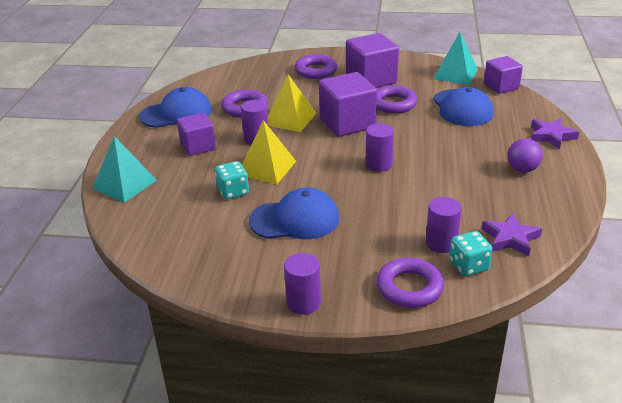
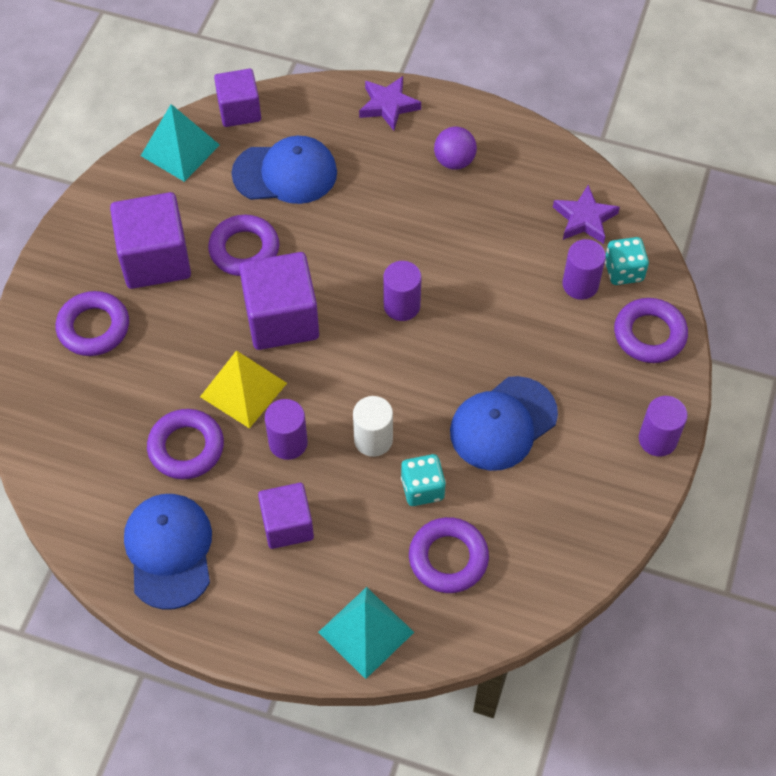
camera: 80 degrees left, 25 degrees up
(180, 209) = (448, 558): none -> purple ring
(266, 168) = (373, 440): yellow pyramid -> white cylinder
(295, 219) = (503, 424): blue cap -> blue cap turned 135 degrees counterclockwise

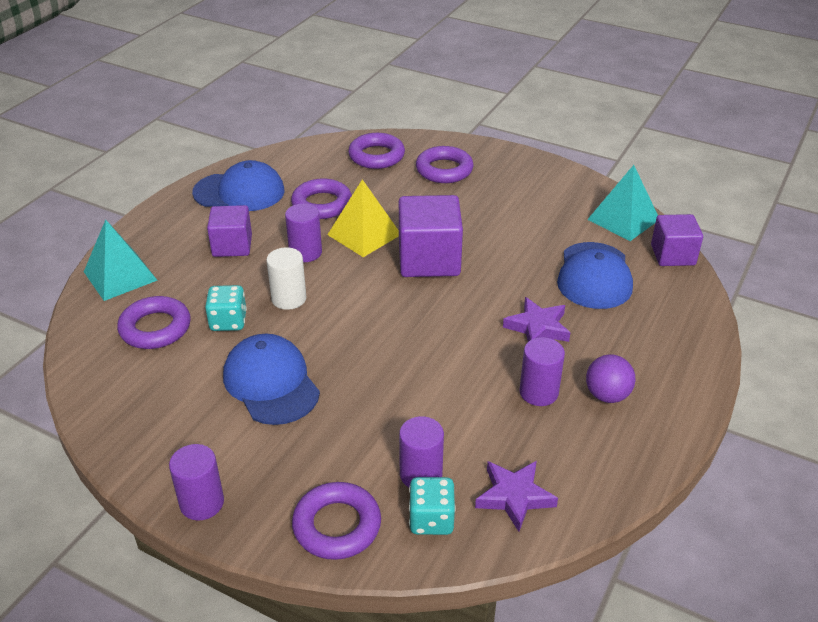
camera: 100 degrees right, 20 degrees down
(155, 259) = (505, 200): purple cube -> none
(244, 250) = (507, 245): purple ring -> purple ring (376, 156)
(388, 106) = (686, 354): purple star -> purple star (537, 327)
(402, 306) = (425, 332): purple cylinder -> purple cylinder (538, 392)

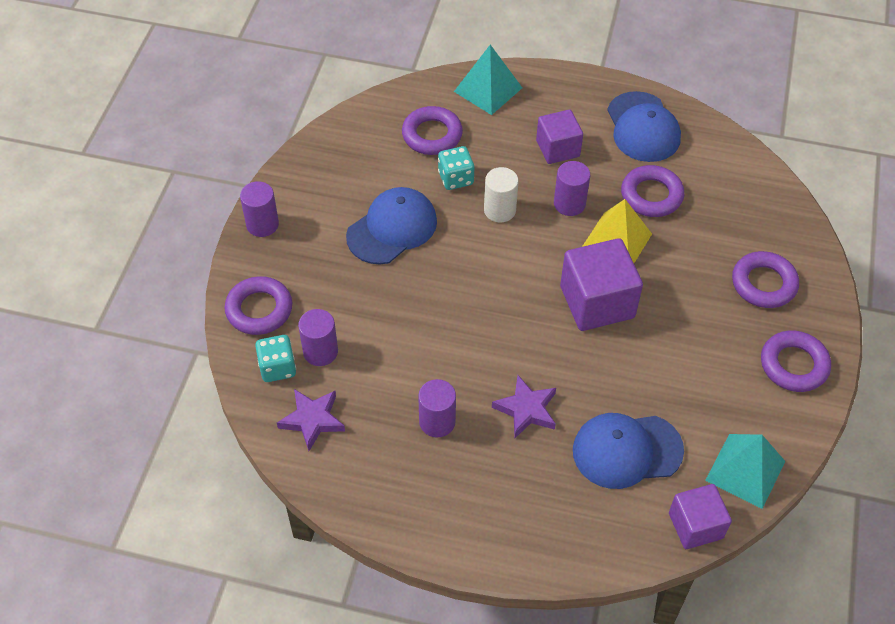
camera: 75 degrees right, 15 degrees up
(376, 156) = (761, 218): purple ring -> purple ring (793, 365)
(607, 395) = (449, 478): purple ball -> none

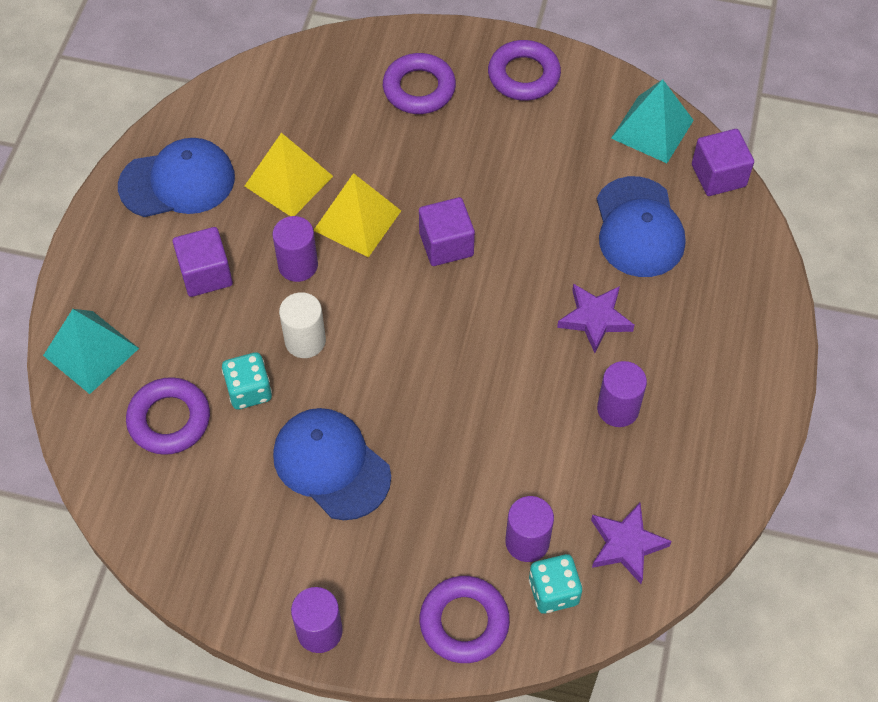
camera: 90 degrees left, 5 degrees up
(597, 302) = (446, 244): purple cube -> purple cube, size x0.64
(651, 195) = (288, 181): purple ring -> yellow pyramid

